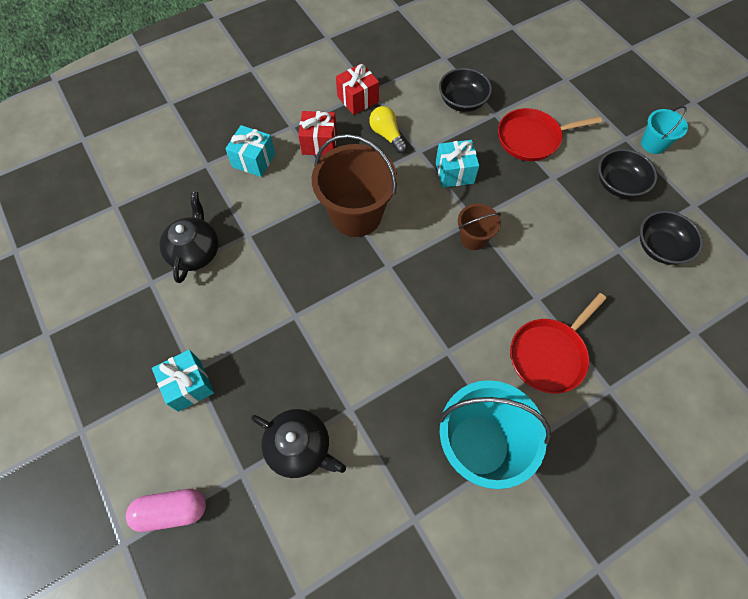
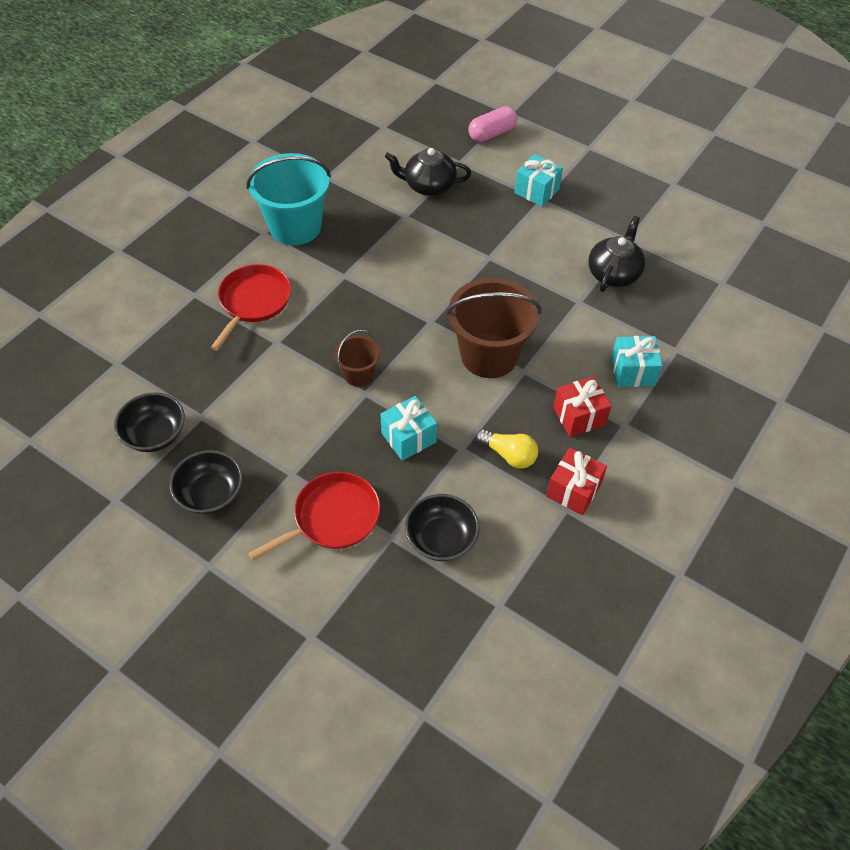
camera: 155 degrees right, 10 degrees down
(195, 251) = (614, 273): black teapot -> black teapot turned 135 degrees counterclockwise
(653, 144) = (171, 570): turquoise bucket -> none

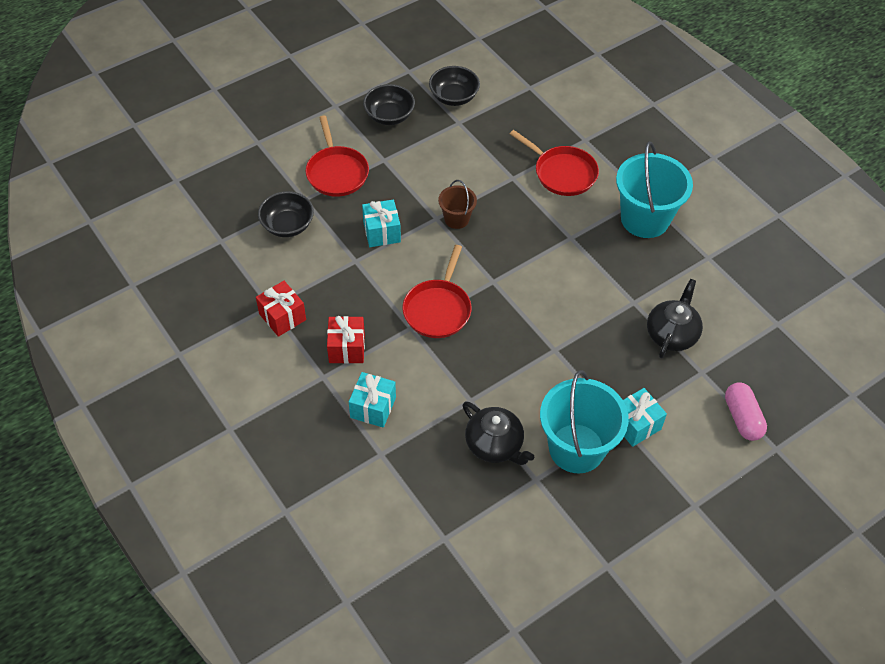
camera: 110 degrees right, 0 degrees up
(489, 355) = (438, 309): brown bucket -> red pan
(509, 455) = (335, 288): yellow light bulb -> none
(582, 221) = (576, 448): none -> turquoise bucket

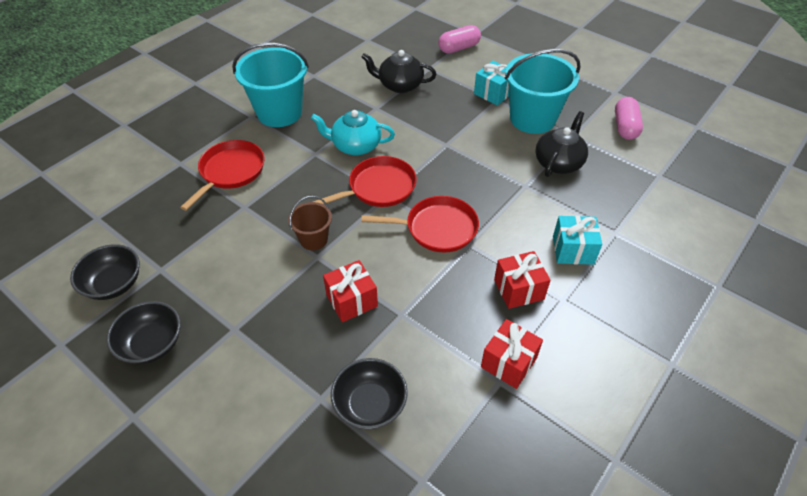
camera: 105 degrees left, 5 degrees down
(336, 172) = (265, 375): red pan -> red pan (379, 187)
(382, 232) = (351, 300): turquoise gift -> red gift
(535, 543) = (625, 127): none -> pink capsule
(573, 271) = (355, 146): none -> turquoise teapot

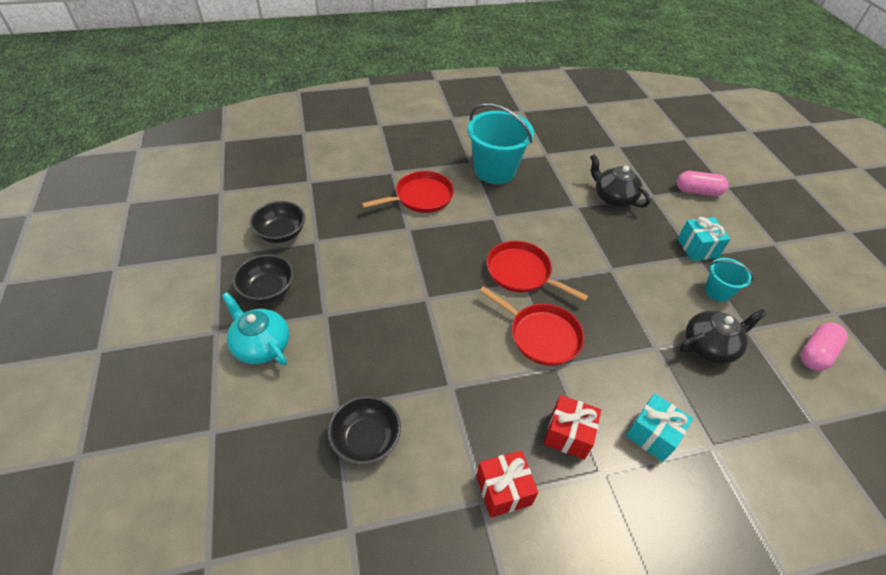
camera: 35 degrees right, 0 degrees up
(313, 239) = (436, 283): brown bucket -> none
(351, 300) = (422, 349): red gift -> none
(355, 146) = (531, 228): turquoise teapot -> turquoise teapot (261, 345)
(379, 187) = (521, 273): red pan -> red pan turned 150 degrees counterclockwise
(532, 119) = (717, 291): turquoise bucket -> turquoise bucket, size x0.51

